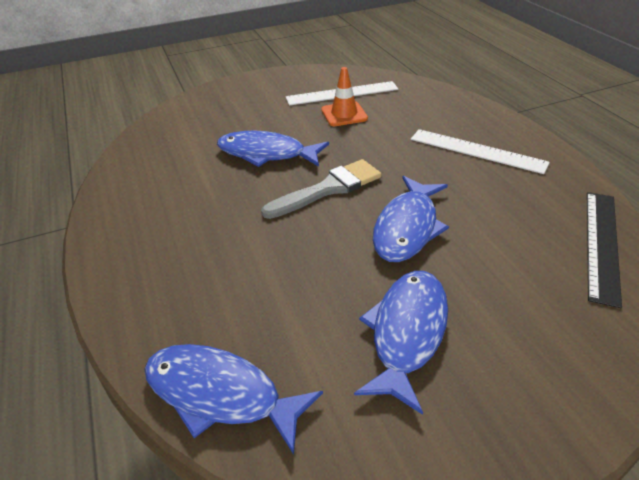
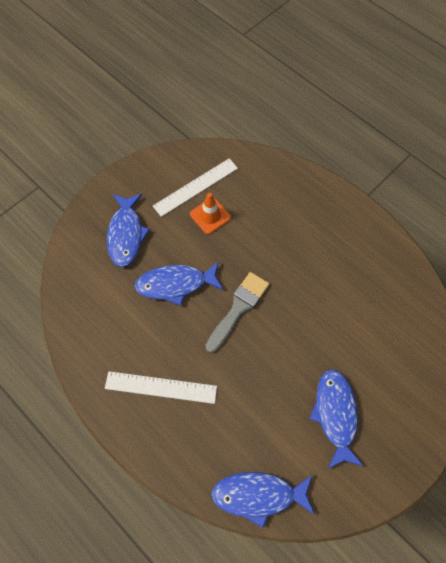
camera: 25 degrees left, 25 degrees up
(407, 227) = (304, 329): blue fish -> blue fish (126, 234)
(477, 151) = (321, 232): white ruler -> white ruler (160, 387)
(602, 244) = (418, 303): black ruler -> none

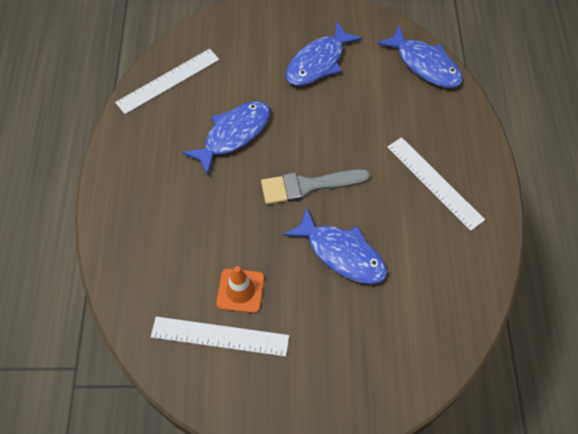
camera: 135 degrees left, 5 degrees down
(126, 234) = (343, 348): blue fish -> blue fish (233, 135)
(408, 299) = (168, 81): none -> white ruler

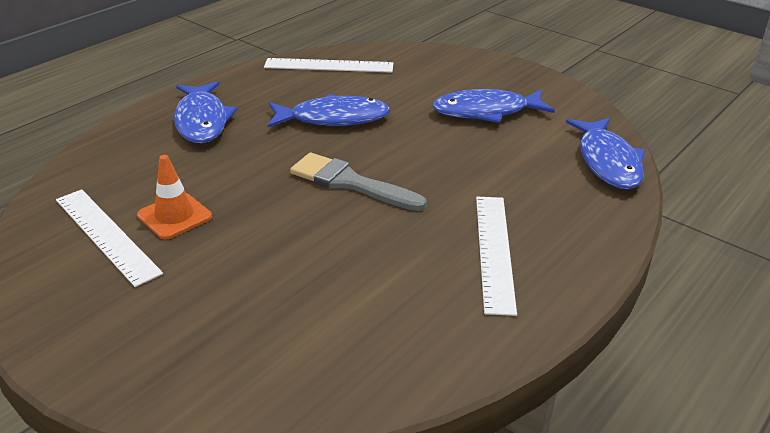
camera: 40 degrees right, 25 degrees down
(342, 253) = (309, 247): blue fish -> blue fish (202, 121)

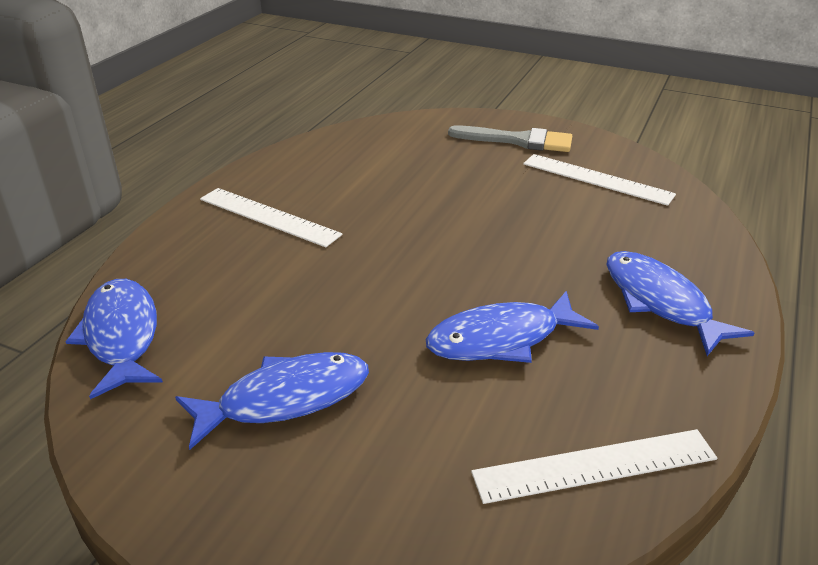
camera: 165 degrees right, 0 degrees up
(174, 216) = (561, 199): orange traffic cone -> none
(350, 183) = (427, 254): grey brush -> grey brush (518, 140)
(494, 251) = (268, 217): white ruler -> white ruler turned 45 degrees counterclockwise

